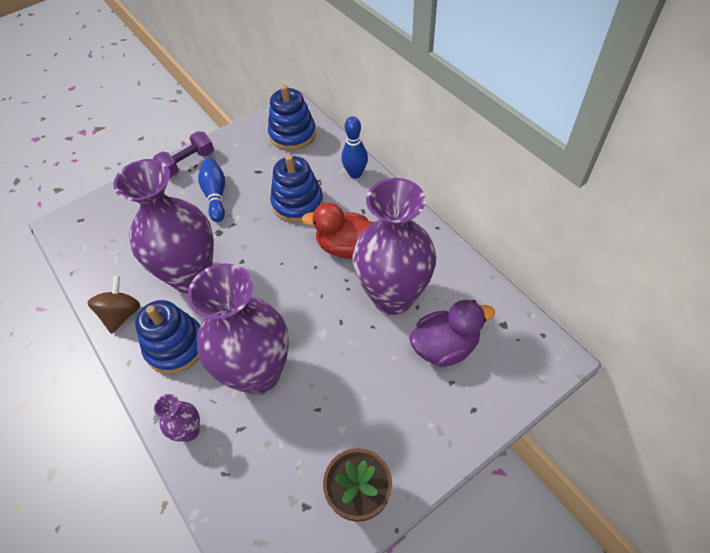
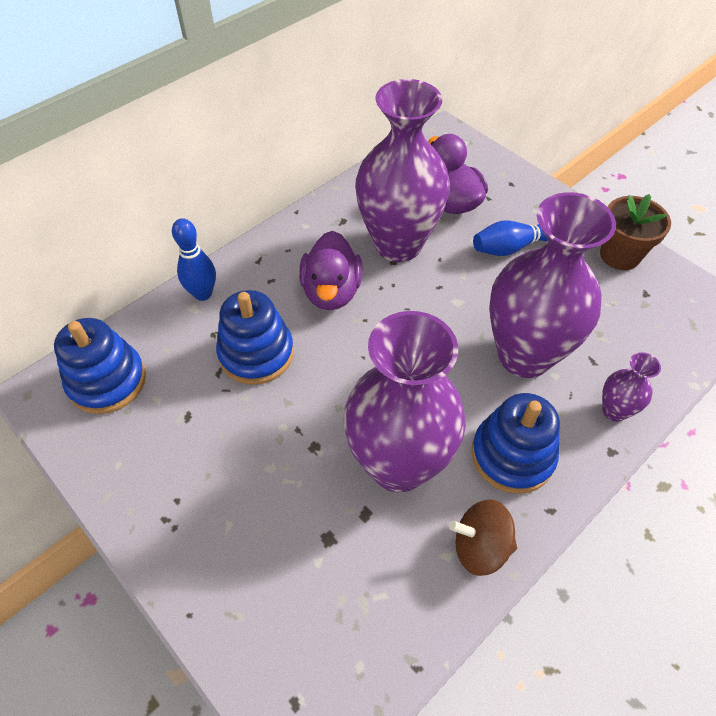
camera: 100 degrees left, 0 degrees up
(187, 163) = (157, 534): purple dumbbell -> none
(215, 195) = (237, 468): blue bowling pin -> blue bowling pin (512, 247)
(346, 247) = (331, 291): red duck -> purple duck

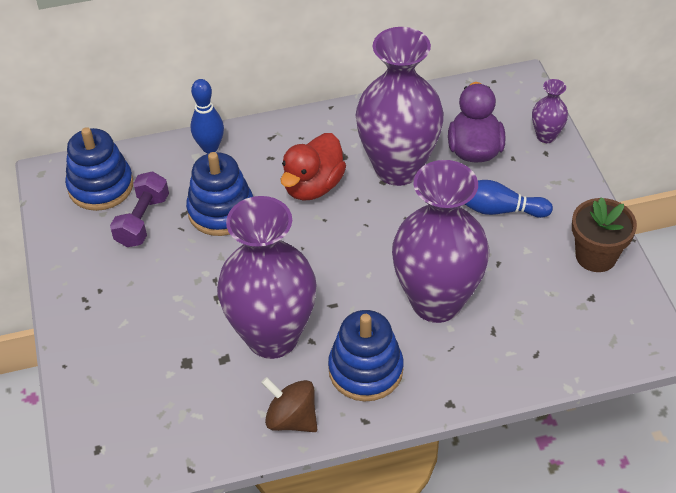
camera: 30 degrees right, 5 degrees down
(178, 399) = (142, 220): none -> purple dumbbell
(331, 291) = (313, 186): purple duck -> red duck
(614, 411) = (478, 376): purple vase -> purple vase (546, 136)

